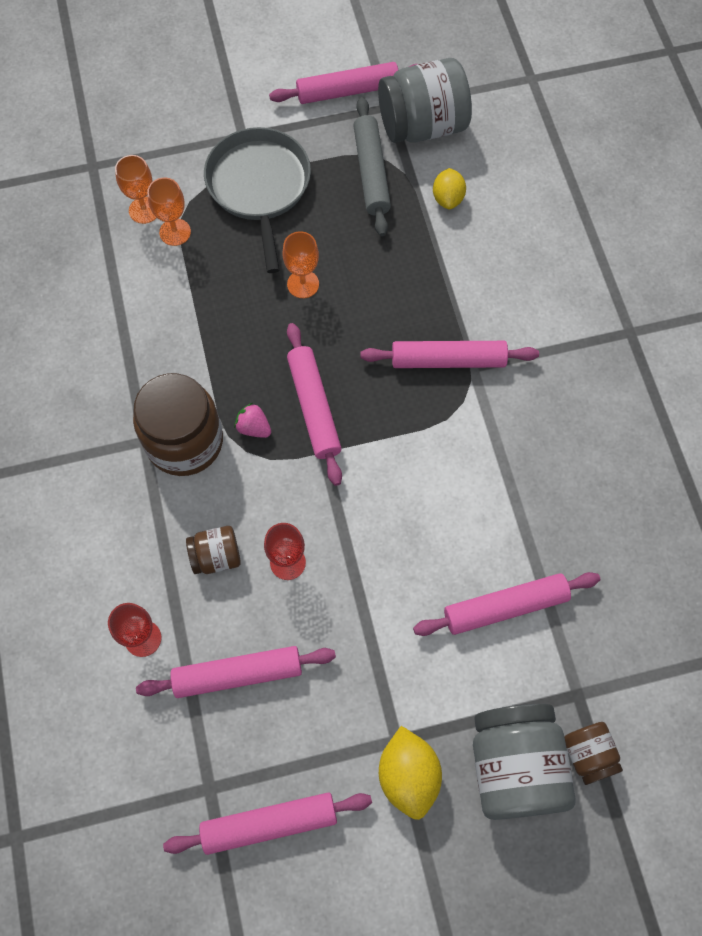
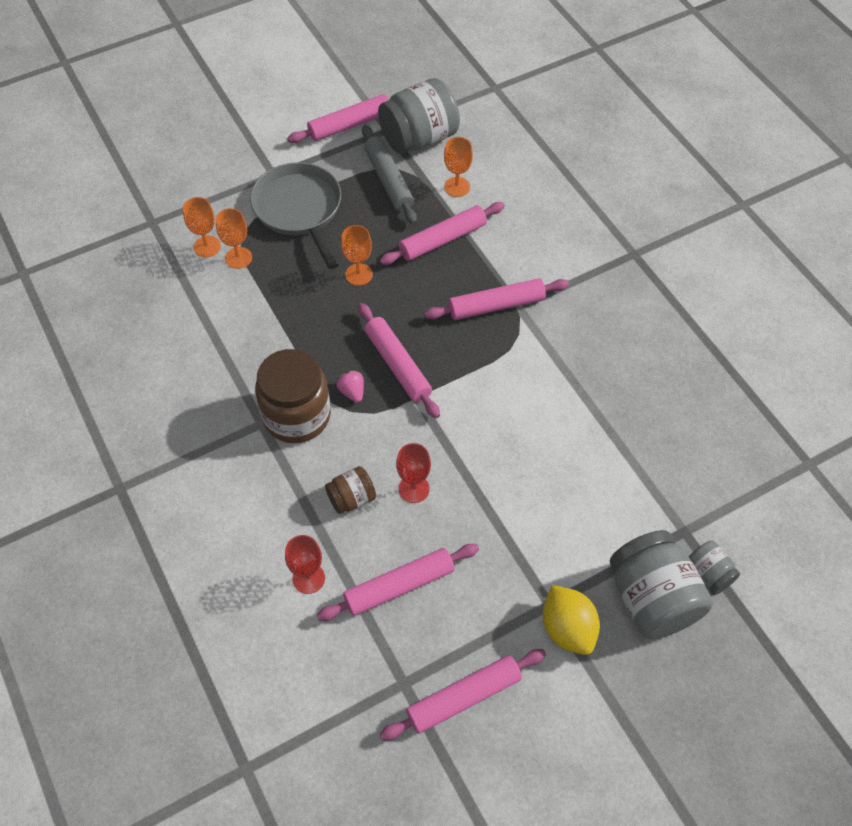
camera: 15 degrees left, 10 degrees down
(253, 428) = (352, 392): pink strawberry -> pink strawberry turned 45 degrees clockwise
(448, 198) = (457, 187): yellow lemon -> orange goblet
(505, 607) = (603, 480): pink rolling pin -> pink rolling pin (442, 240)
(588, 754) = (707, 575): brown jar -> grey jar

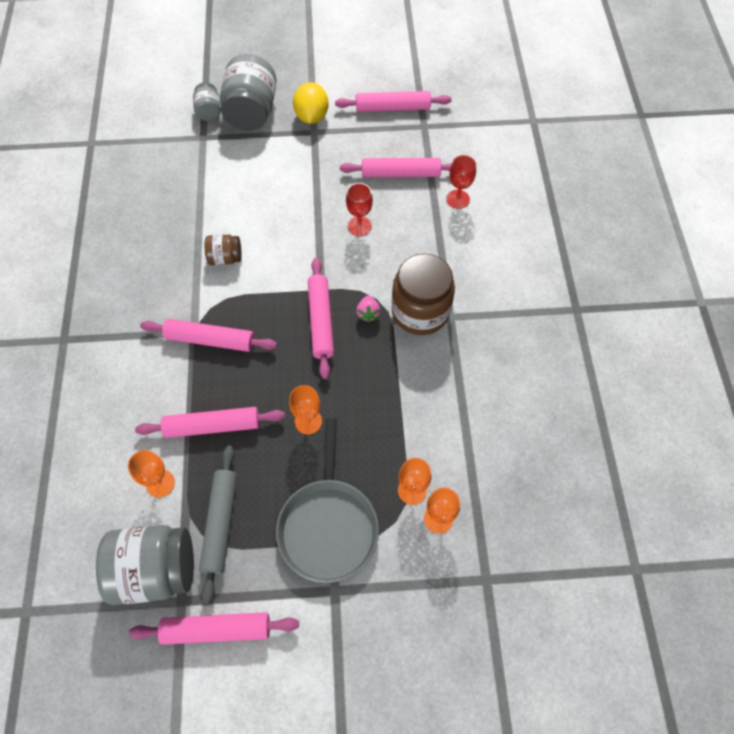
camera: 155 degrees left, 5 degrees up
(352, 498) = (406, 236): brown jar -> brown jar (225, 258)

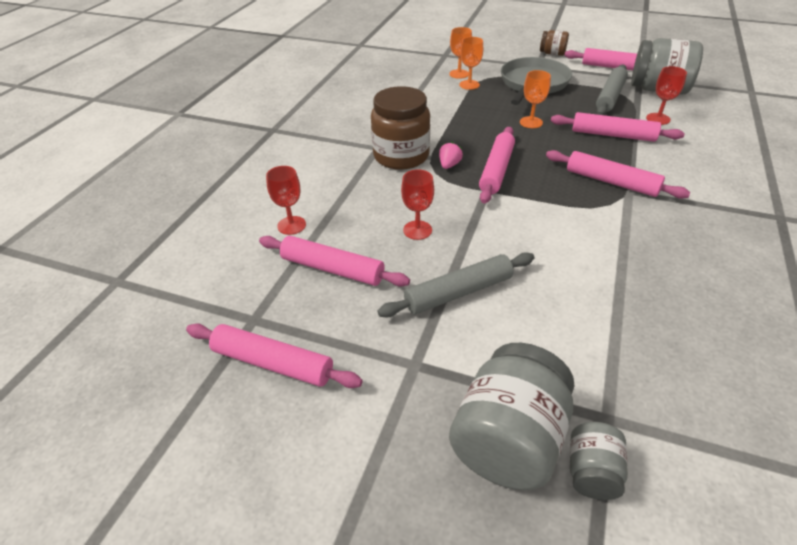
camera: 155 degrees left, 20 degrees down
(160, 483) = (658, 119): orange goblet -> red goblet
(225, 258) = (587, 241): brown jar -> brown jar (552, 53)
(307, 183) = (458, 292): none -> grey rolling pin
(311, 116) = (406, 392): yellow lemon -> none

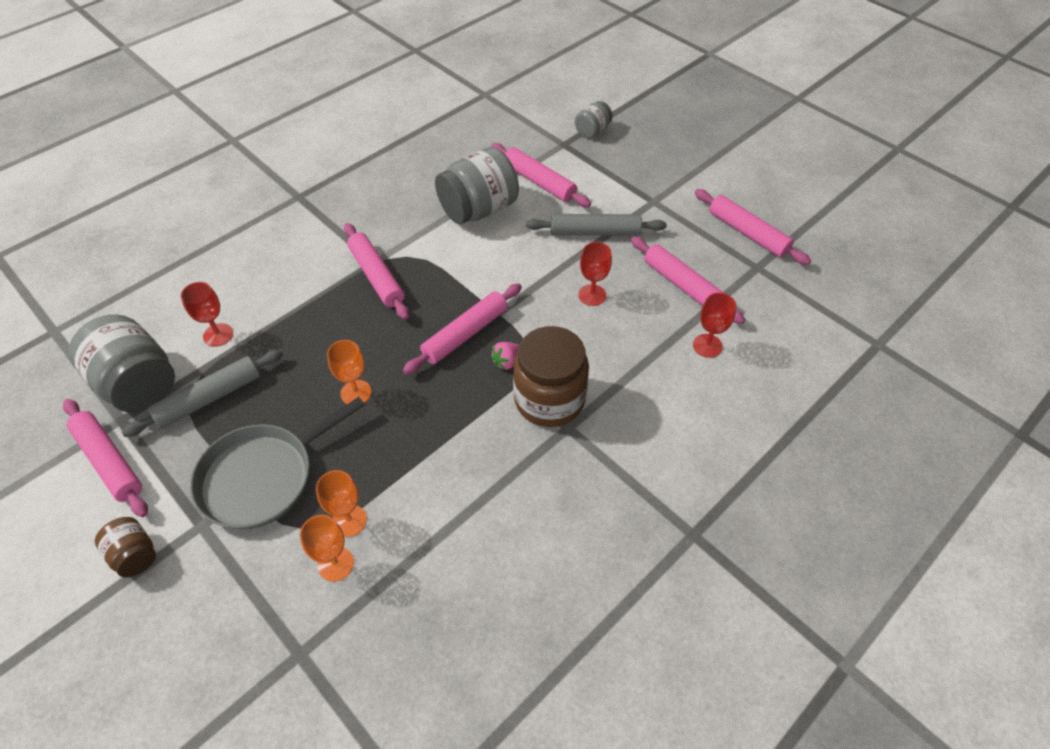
camera: 155 degrees left, 10 degrees up
(508, 440) = (623, 153): grey jar -> grey jar (478, 209)
(613, 135) = (297, 332): pink rolling pin -> pink rolling pin (539, 182)

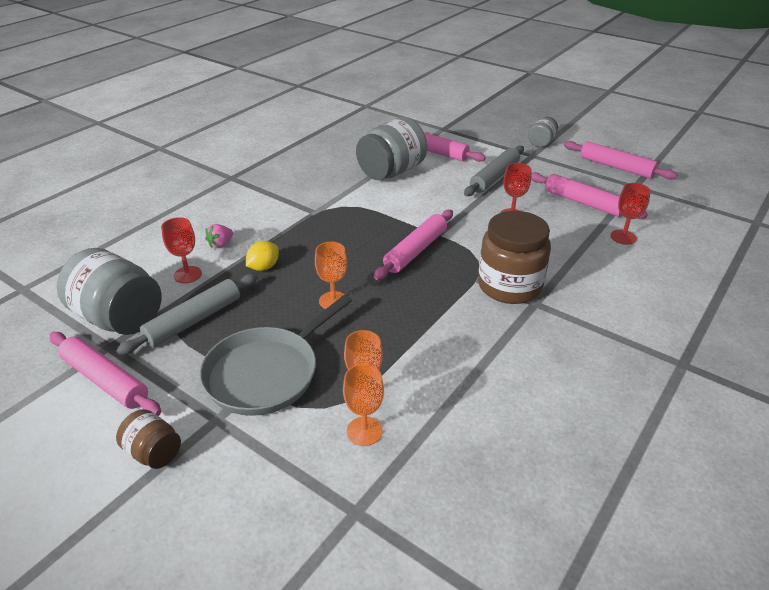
camera: 10 degrees left, 15 degrees down
(298, 335) = (263, 267): none -> yellow lemon
(377, 276) = (321, 221): pink rolling pin -> none
(507, 362) = (460, 265): pink strawberry -> pink strawberry (221, 244)
(592, 131) = (462, 119): grey jar -> grey jar (541, 142)
(595, 232) = (494, 177): grey rolling pin -> grey rolling pin turned 45 degrees counterclockwise

